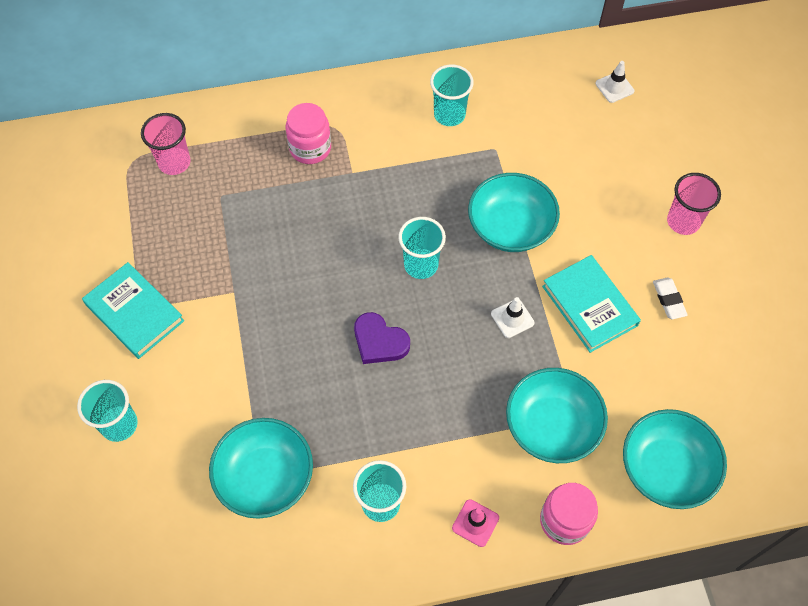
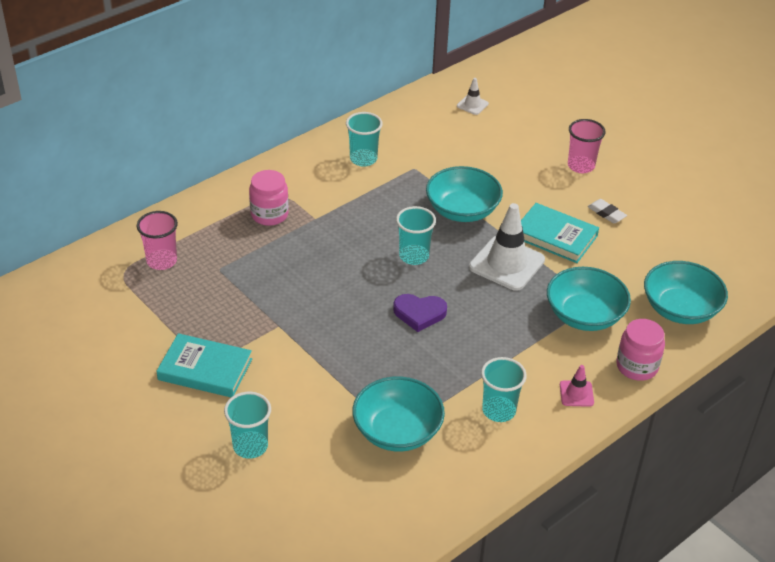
camera: 30 degrees left, 20 degrees down
(512, 318) = (506, 263): white traffic cone -> white traffic cone, size x2.07

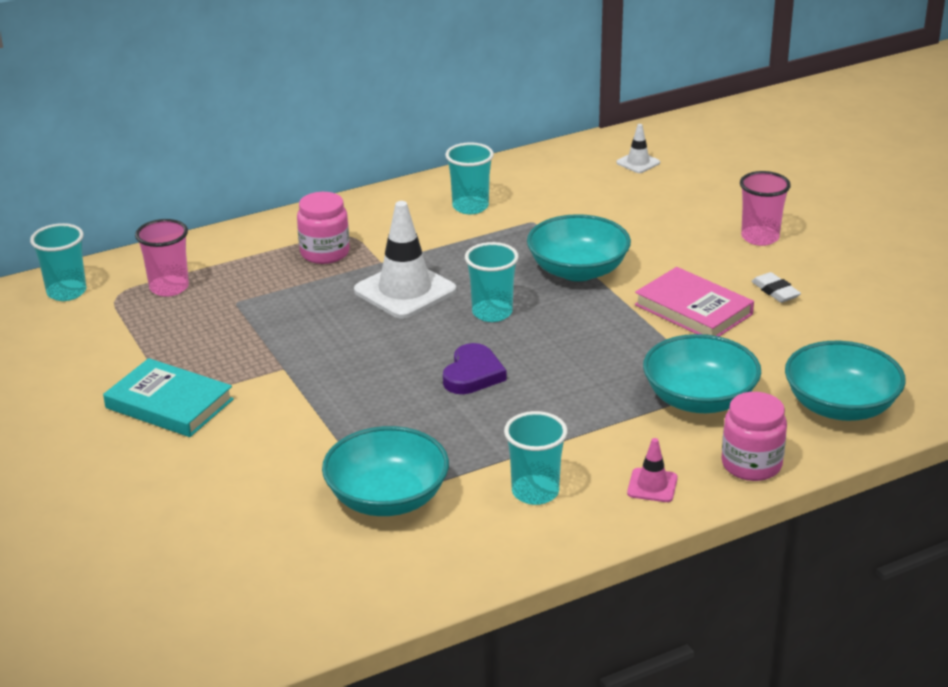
camera: 15 degrees right, 10 degrees down
(250, 446) = (188, 491): turquoise cup -> turquoise cup (66, 292)
(419, 313) = (473, 374): purple heart -> purple heart turned 90 degrees counterclockwise
(506, 263) = (614, 332): white traffic cone -> white traffic cone (405, 291)
(555, 236) = (693, 309): turquoise book -> pink book

